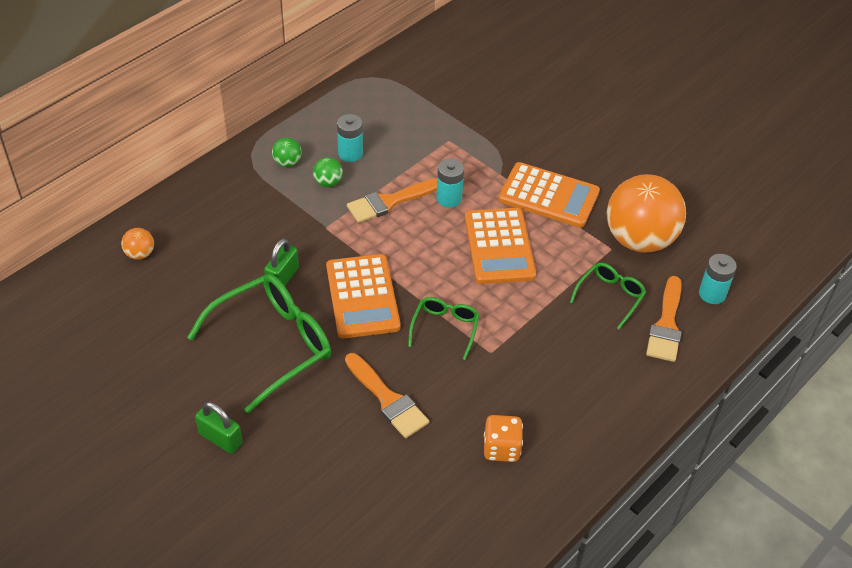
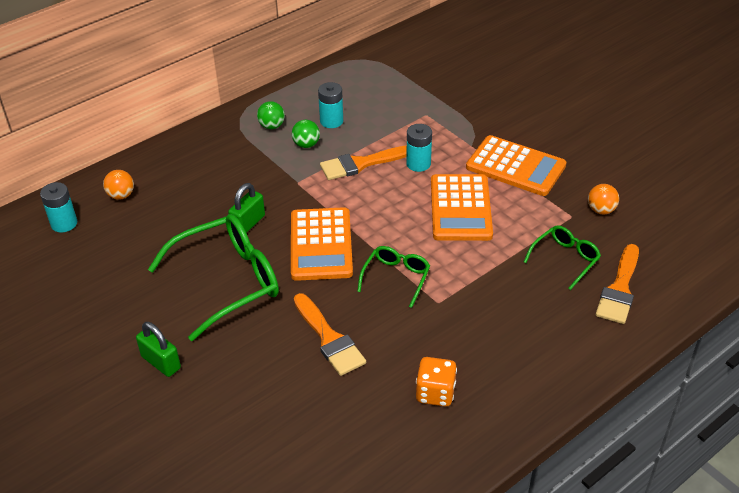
camera: 10 degrees right, 5 degrees down
(639, 240) = (601, 210): orange ball -> orange ball, size x0.40
(712, 294) = (670, 263): turquoise battery -> turquoise battery (64, 223)

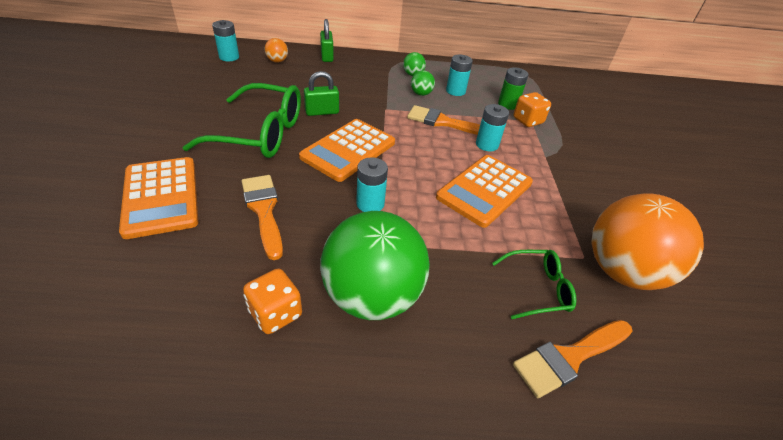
camera: 35 degrees right, 0 degrees up
(161, 362) = (150, 150): green padlock -> green padlock (327, 56)
(329, 339) = (263, 210): orange brush -> orange brush turned 150 degrees clockwise
(390, 108) = (508, 104): none -> green battery
(396, 277) = (370, 204): green glasses -> turquoise battery
(423, 116) = (527, 121): none -> orange dice
(477, 338) = (372, 296): none -> green ball
(515, 166) = (569, 190): orange calculator -> orange calculator (161, 197)
(601, 210) = (622, 271): orange ball -> orange ball, size x2.49

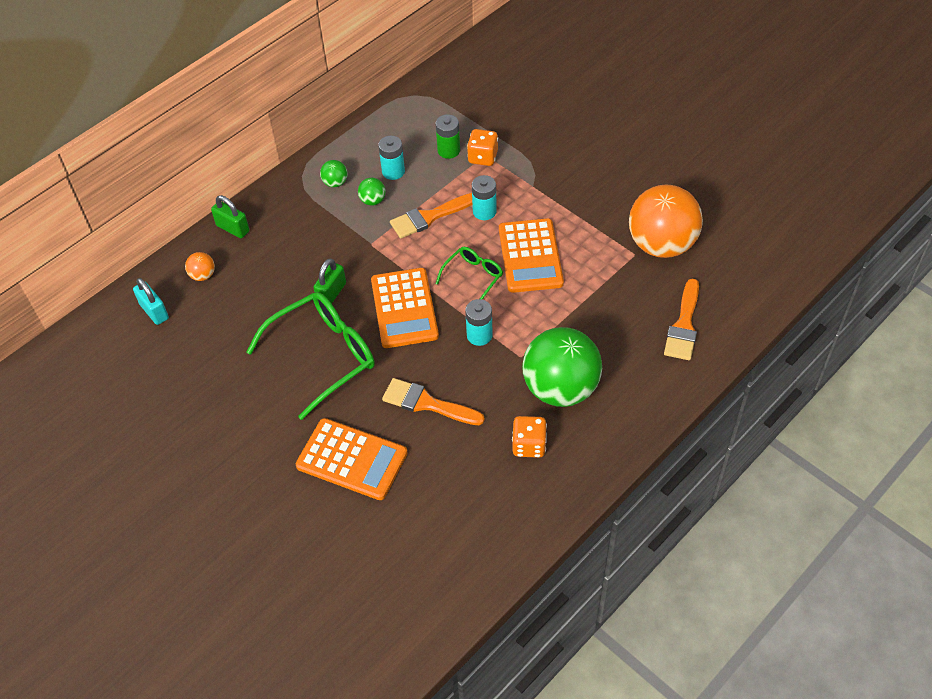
camera: 40 degrees left, 10 degrees up
(229, 57) = (154, 311): turquoise battery -> turquoise padlock
(537, 289) = (632, 300): green glasses -> green glasses (473, 277)

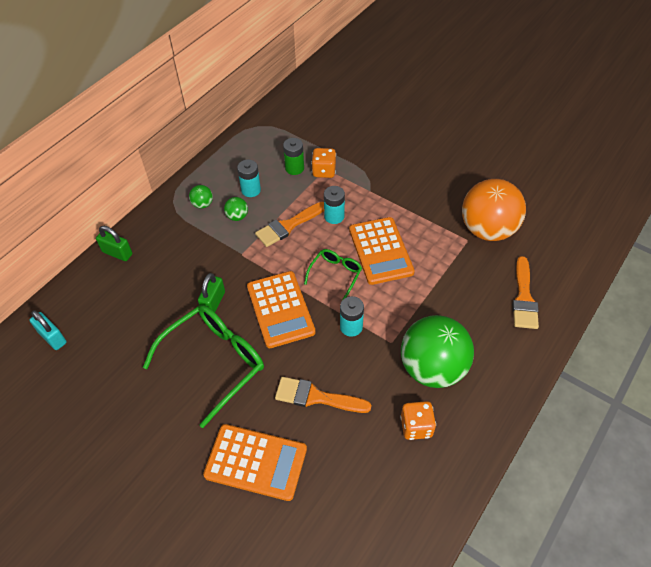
camera: 10 degrees left, 0 degrees up
(203, 275) = (94, 298): orange ball -> none

